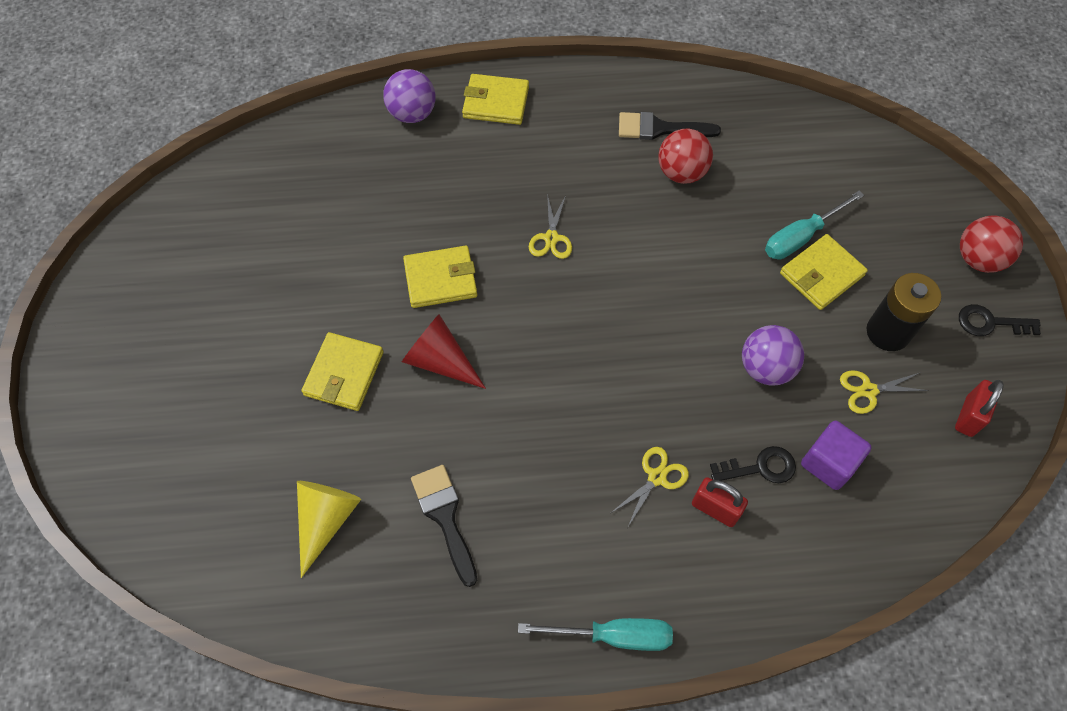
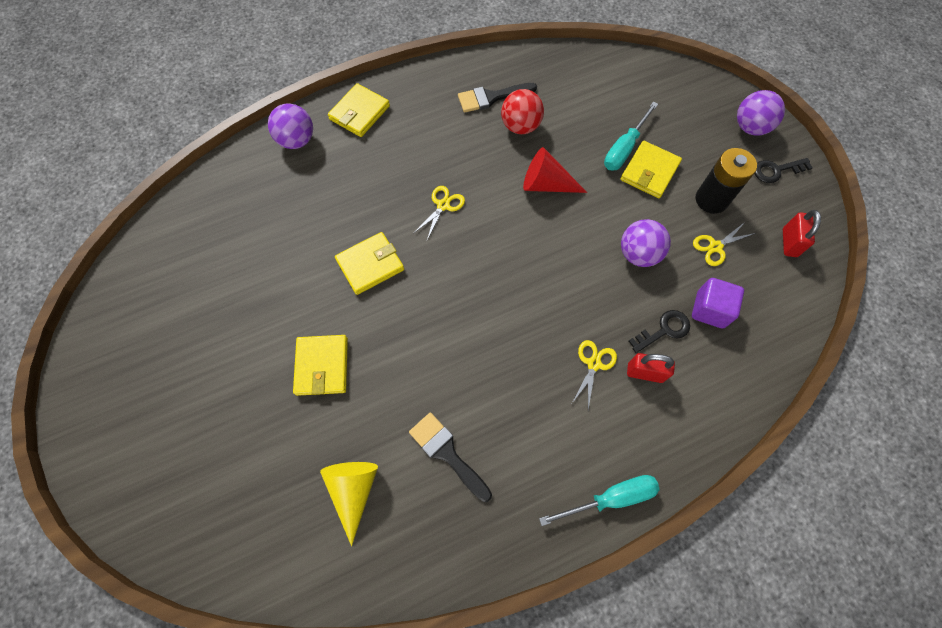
camera: 20 degrees left, 5 degrees up
(440, 361) = (395, 330): red cone -> red cone (546, 184)
(496, 102) = (359, 113): yellow wallet -> yellow wallet turned 45 degrees counterclockwise
(551, 238) = (443, 205): yellow scissors -> yellow scissors turned 135 degrees counterclockwise
(978, 259) = (750, 127): red ball -> purple ball

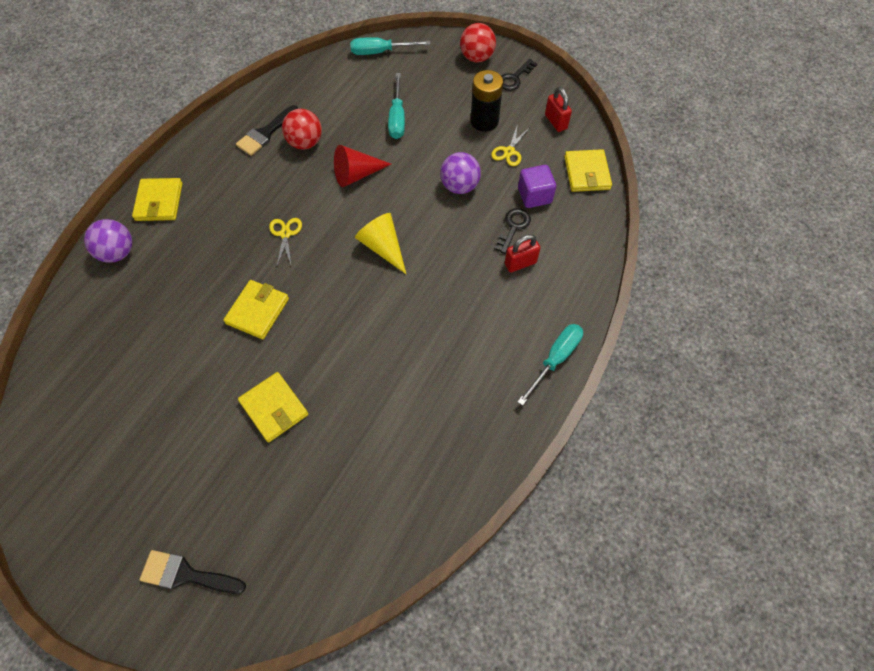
camera: 35 degrees left, 5 degrees down
(353, 490) = (368, 478): yellow cone -> yellow cone (383, 247)
(447, 453) = (419, 405): black brush -> black brush (186, 574)
(594, 364) = (481, 279): yellow scissors -> none
(649, 171) = (427, 125): yellow wallet -> yellow wallet (586, 173)
(654, 72) = (380, 52): none -> turquoise screwdriver
(750, 127) = (477, 57): purple ball -> red ball

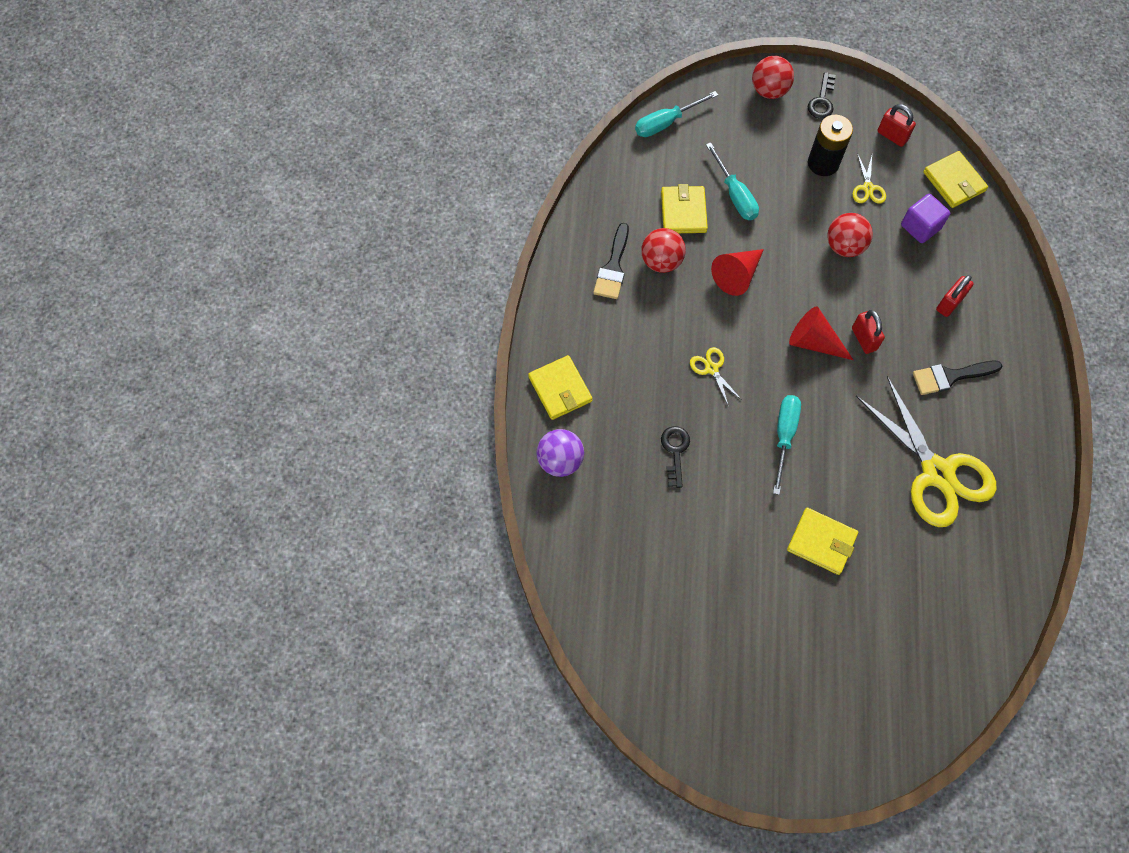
camera: 25 degrees left, 5 degrees up
(186, 574) = (849, 718): black brush -> black brush (950, 376)
(257, 311) = (741, 458): yellow wallet -> yellow wallet (683, 212)
(383, 247) = (814, 342): yellow cone -> red cone
(415, 395) = (937, 473): none -> yellow scissors
(426, 261) = (864, 339): none -> red padlock
(459, 186) = (844, 246): purple ball -> red ball
(513, 227) = (921, 269): black key -> black key (675, 451)
(555, 359) = (1034, 384): turquoise screwdriver -> turquoise screwdriver (784, 436)

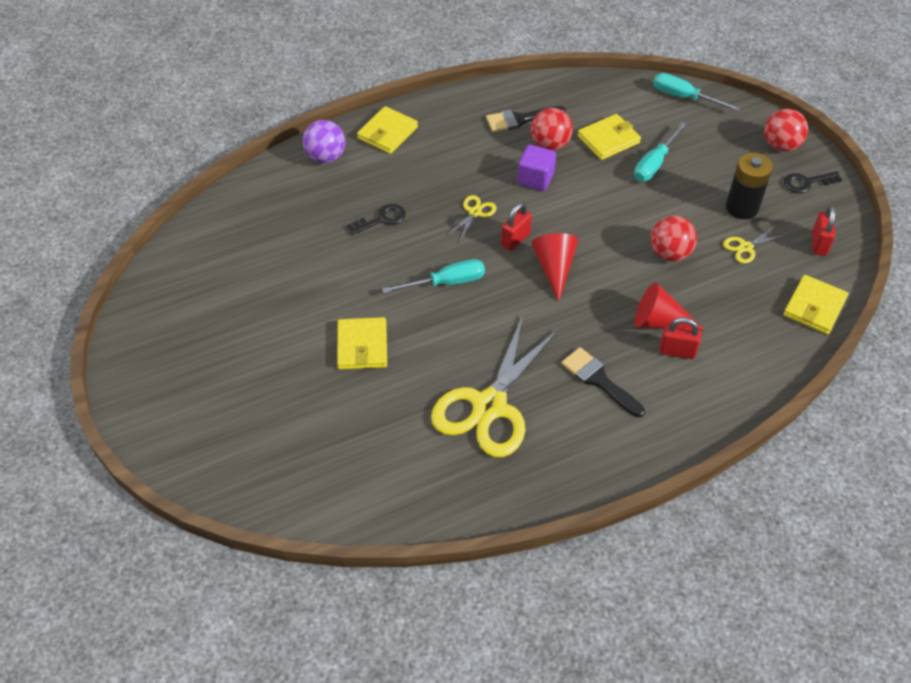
camera: 60 degrees right, 15 degrees down
(737, 275) = (577, 194): red cone -> red cone (659, 322)
(864, 339) = (586, 302): red padlock -> red padlock (515, 240)
(920, 227) = (740, 300): purple cube -> purple cube (535, 179)

